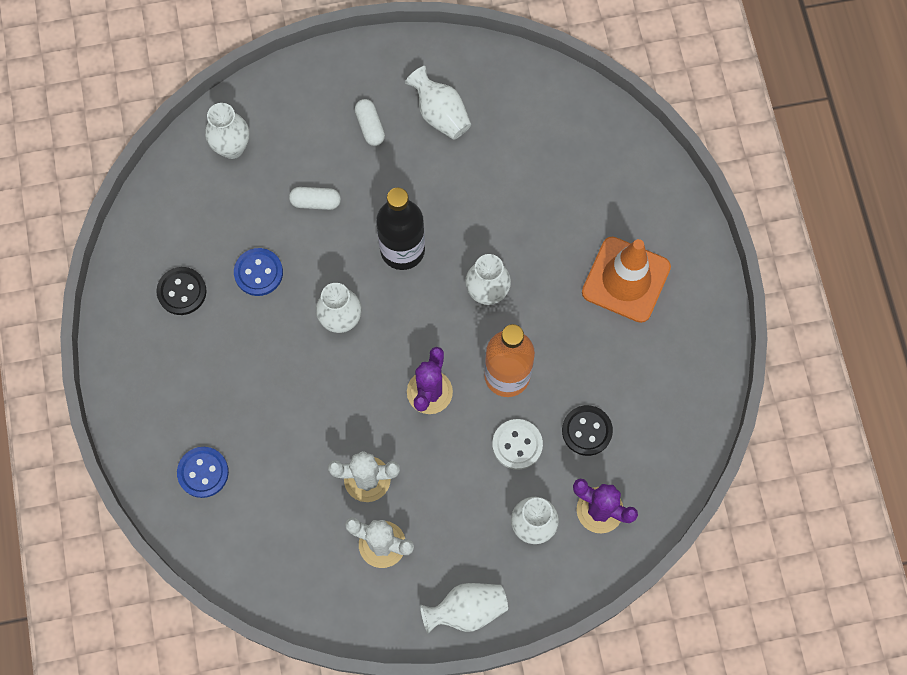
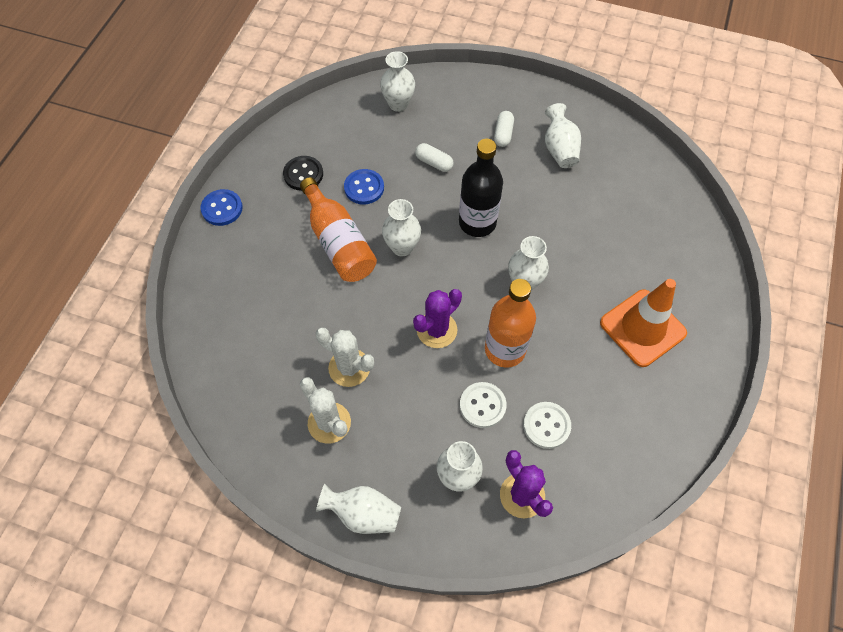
camera: 30 degrees right, 10 degrees down
(203, 472) = (234, 298): blue button -> blue button (222, 208)
(272, 351) = (339, 243): none -> orange bottle
(587, 431) = (546, 426): black button -> white button

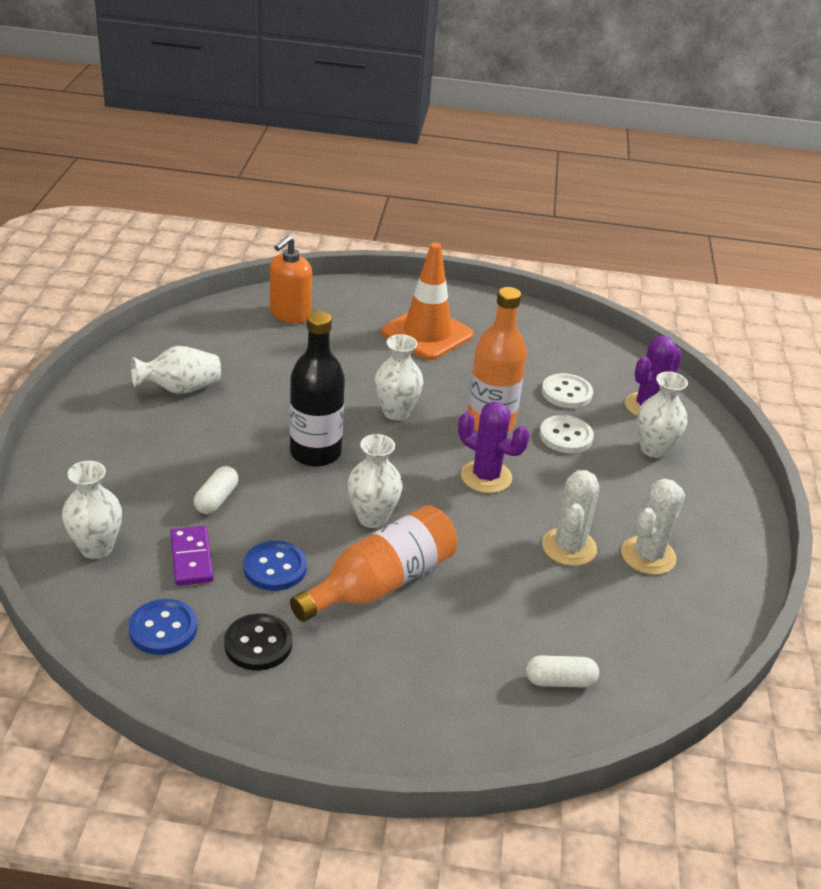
camera: 105 degrees left, 25 degrees down
(222, 208) = (349, 742): blue button -> blue button (163, 629)
(363, 514) = (734, 514): white vase -> none
(380, 147) = (191, 558): none -> purple domino
(503, 134) = (156, 437): white capsule -> white capsule (560, 681)
(668, 226) = (290, 314): none -> orange soap dispenser

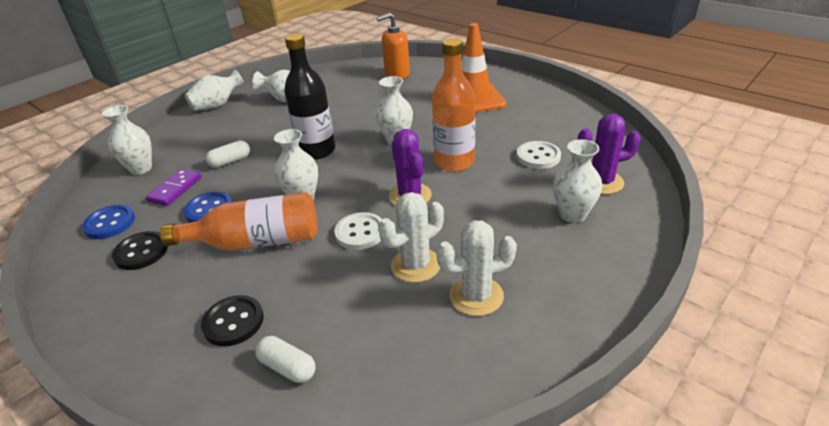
camera: 40 degrees right, 0 degrees up
(78, 422) = (217, 105): none -> white vase
(461, 667) = (233, 322): none -> black button
(565, 436) = (504, 185): white button -> white button (360, 233)

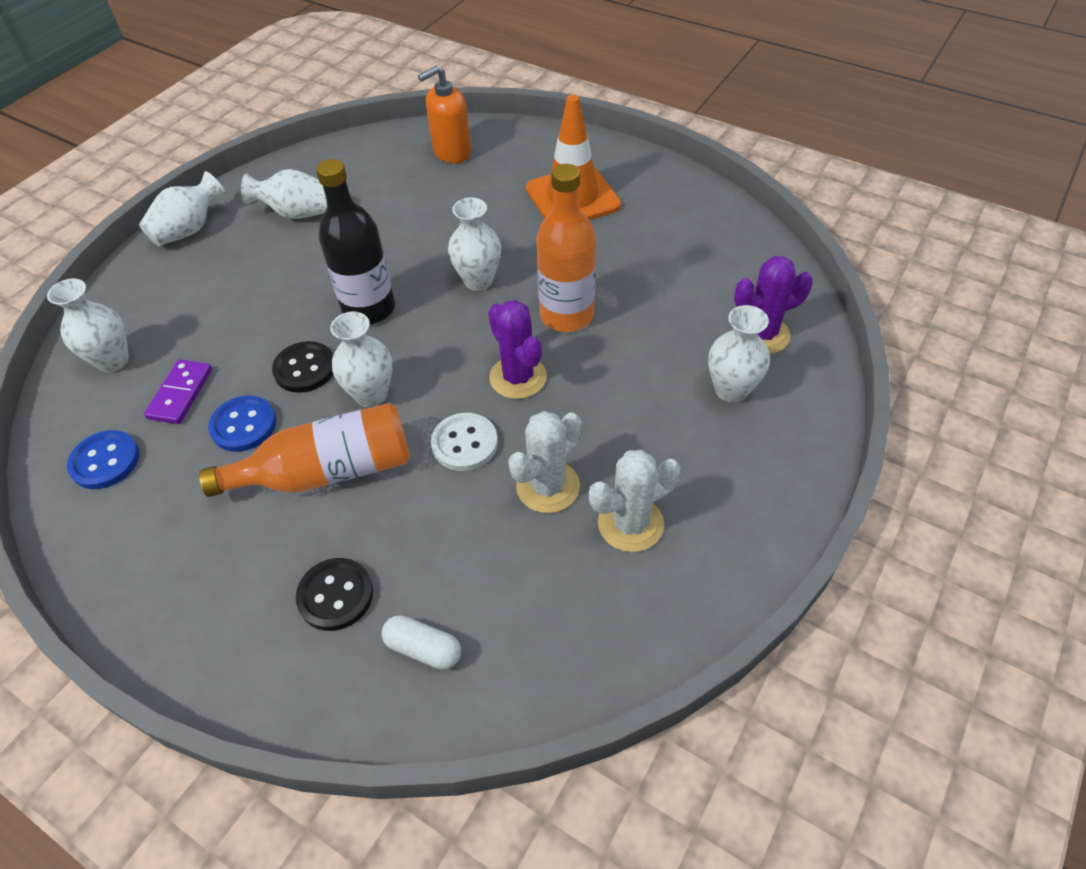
camera: 10 degrees left, 15 degrees up
(141, 252) = (171, 504): black button -> black button (305, 369)
(230, 161) = (246, 337): white capsule -> none
(538, 156) = (676, 297): white button -> none

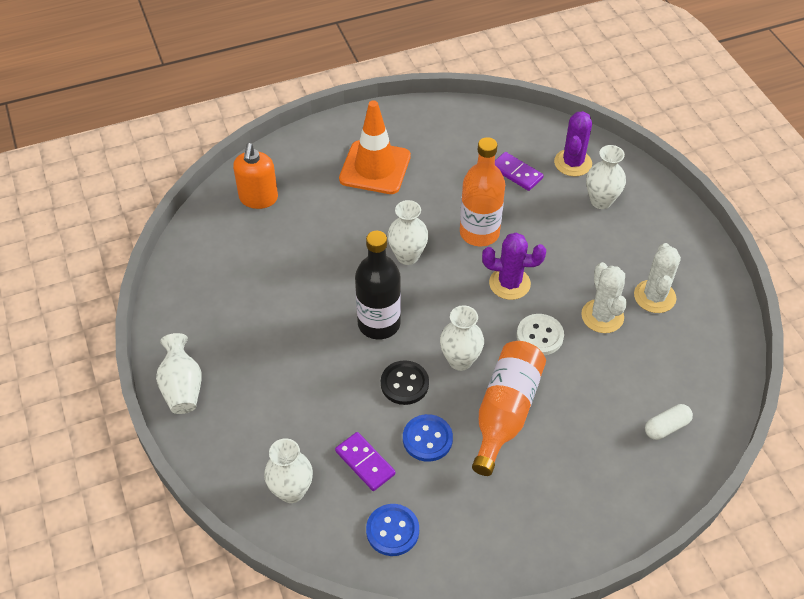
camera: 55 degrees left, 0 degrees up
(297, 213) = (233, 315): white vase -> none
(335, 595) = (602, 450): black button -> none
(688, 297) = (516, 173): none -> purple domino

